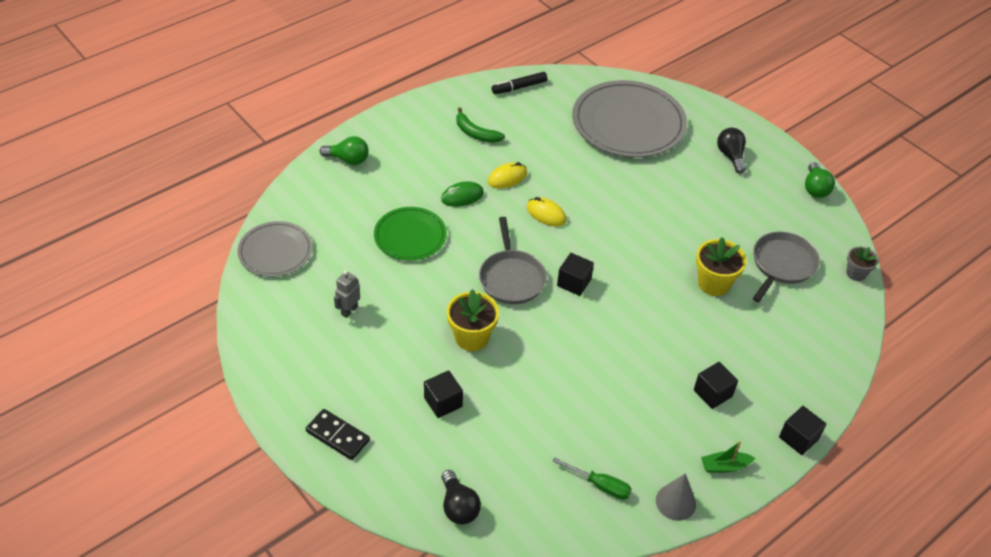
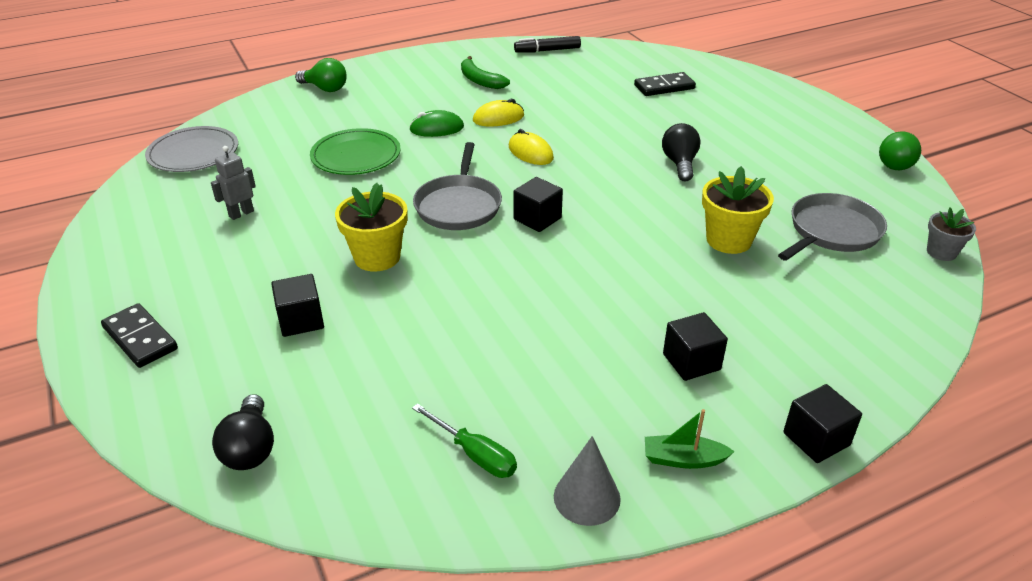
camera: 15 degrees right, 10 degrees down
(628, 123) = (664, 87): grey plate -> black domino
(731, 156) = (785, 124): black light bulb -> black light bulb (680, 164)

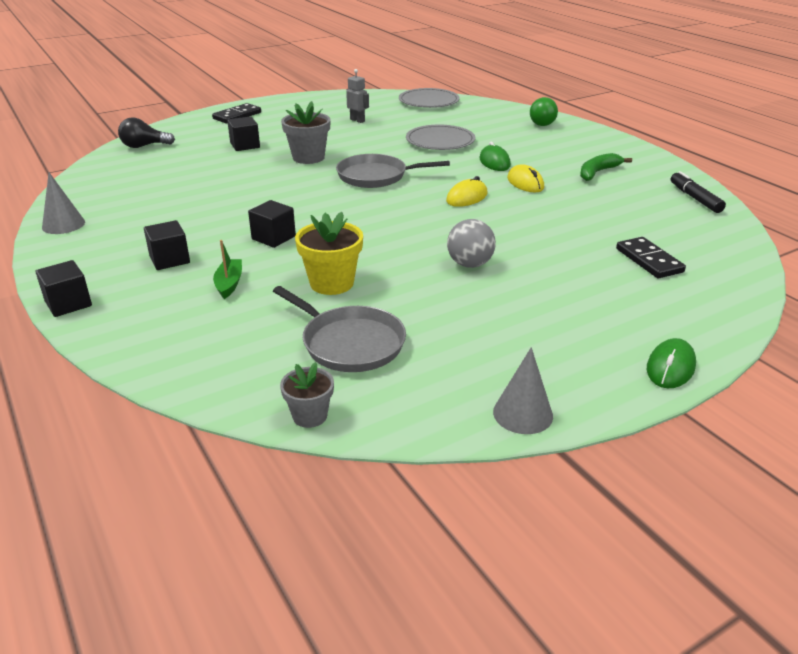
camera: 85 degrees right, 5 degrees down
(356, 156) = (440, 141): green plate -> grey plate
(377, 257) = (308, 157): yellow flower pot -> grey flower pot
(475, 454) = (113, 194): green screwdriver -> none
(537, 218) = (360, 203): black cube -> black cube (273, 238)
(680, 164) = (470, 264): black light bulb -> grey ball
(683, 459) = (76, 253): green boat -> green boat (229, 284)
(817, 105) = (670, 367): none -> green mouse
(894, 163) = (523, 414): green light bulb -> grey cone

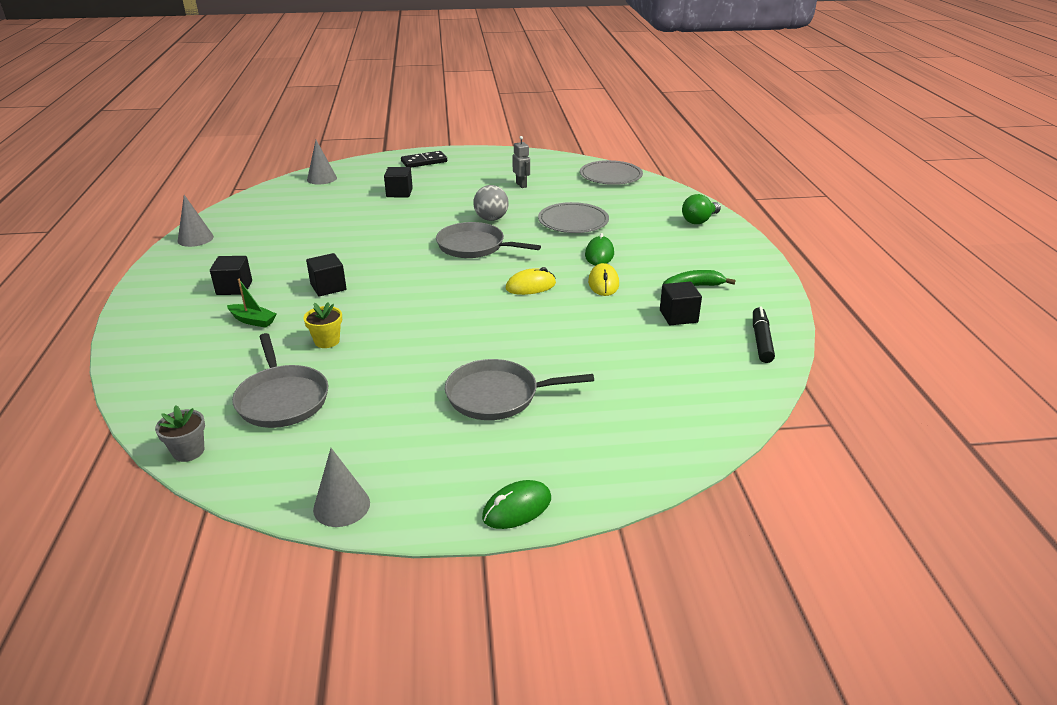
camera: 25 degrees right, 0 degrees up
(68, 304) = (132, 307): black cube -> black cube (678, 316)
(144, 146) = (322, 178): black light bulb -> grey cone
(229, 284) = (253, 321): green boat -> green boat turned 90 degrees clockwise
(308, 157) = (438, 215): grey flower pot -> none
(332, 283) = (327, 341): yellow flower pot -> yellow flower pot, size x0.62
(470, 264) = (457, 354): grey ball -> grey ball (491, 219)
(546, 288) = (497, 395): none -> grey pan
(649, 260) = (628, 395): black domino -> none

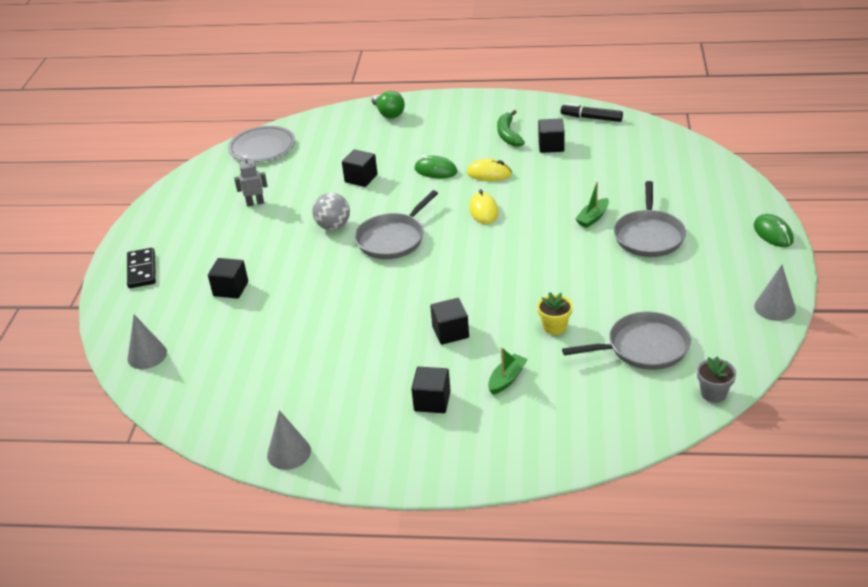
camera: 75 degrees left, 5 degrees up
(529, 353) = (593, 218): none -> green boat
(573, 221) = (361, 178): grey plate -> black cube

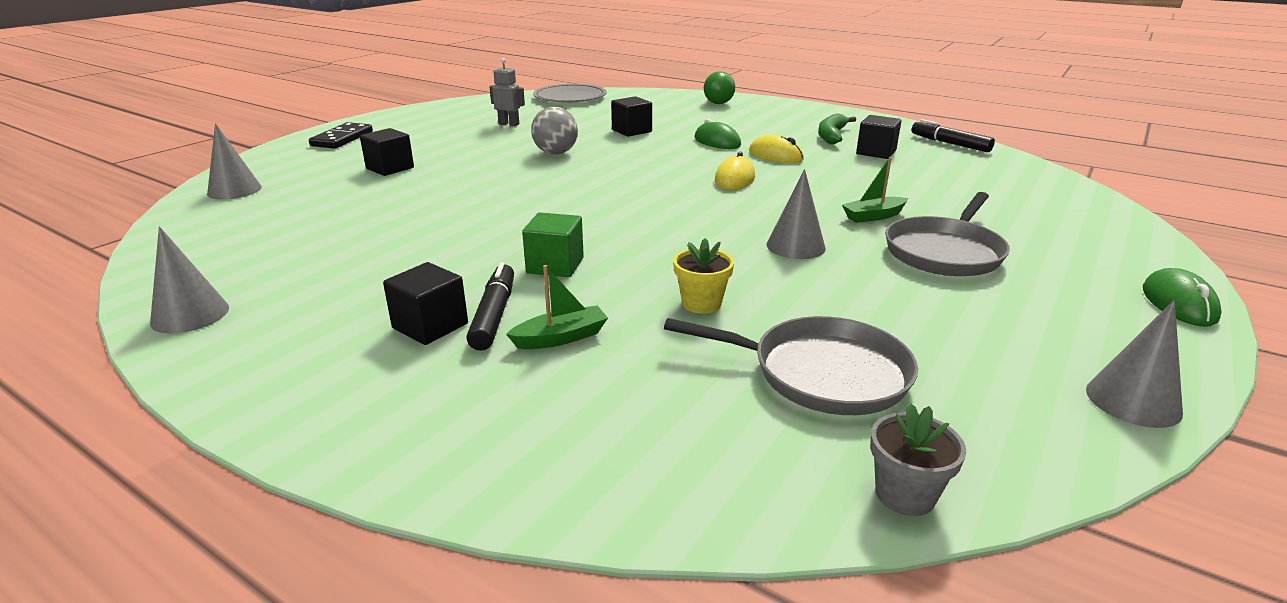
camera: 25 degrees right, 10 degrees down
(393, 239) = (603, 175): grey pan -> none
(450, 332) = (555, 265): black cube -> green cube
(457, 380) = (494, 315): none -> black marker
(568, 262) = (795, 246): none -> grey cone

